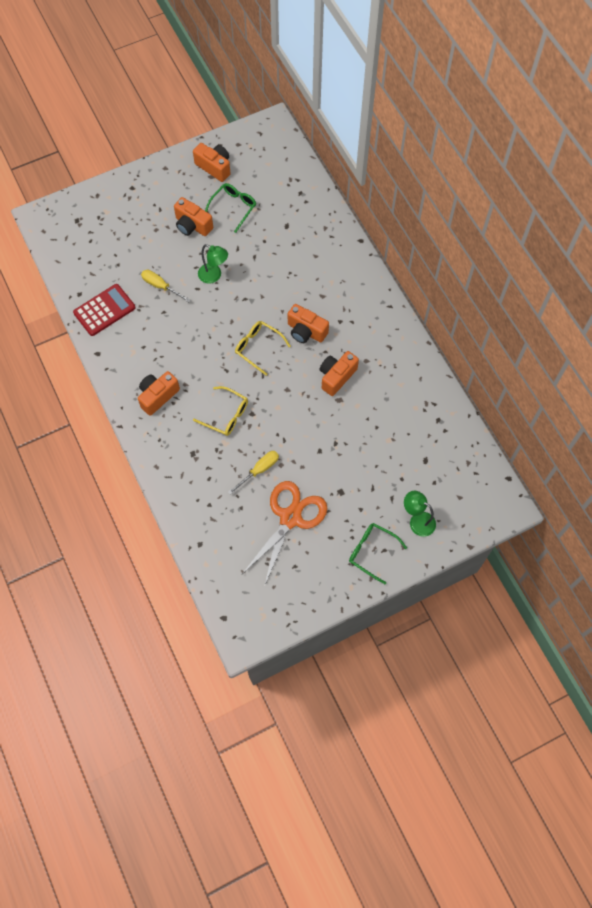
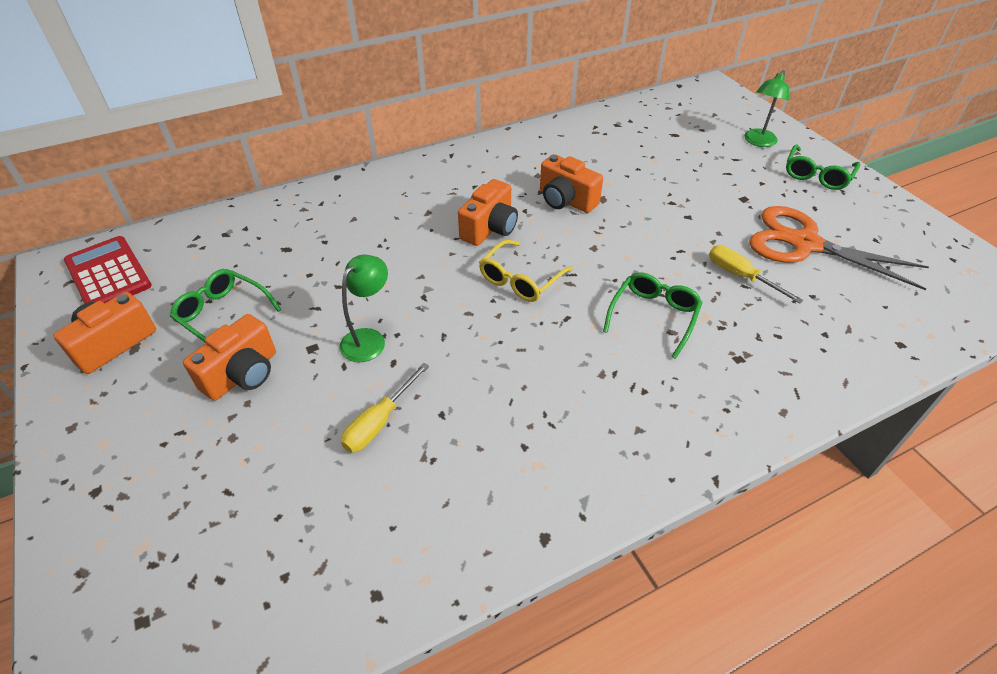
camera: 90 degrees left, 20 degrees down
(104, 310) = (429, 530): red calculator -> red calculator (108, 274)
(158, 396) = (634, 415): orange camera -> none
(226, 415) = (653, 316): yellow glasses -> green glasses

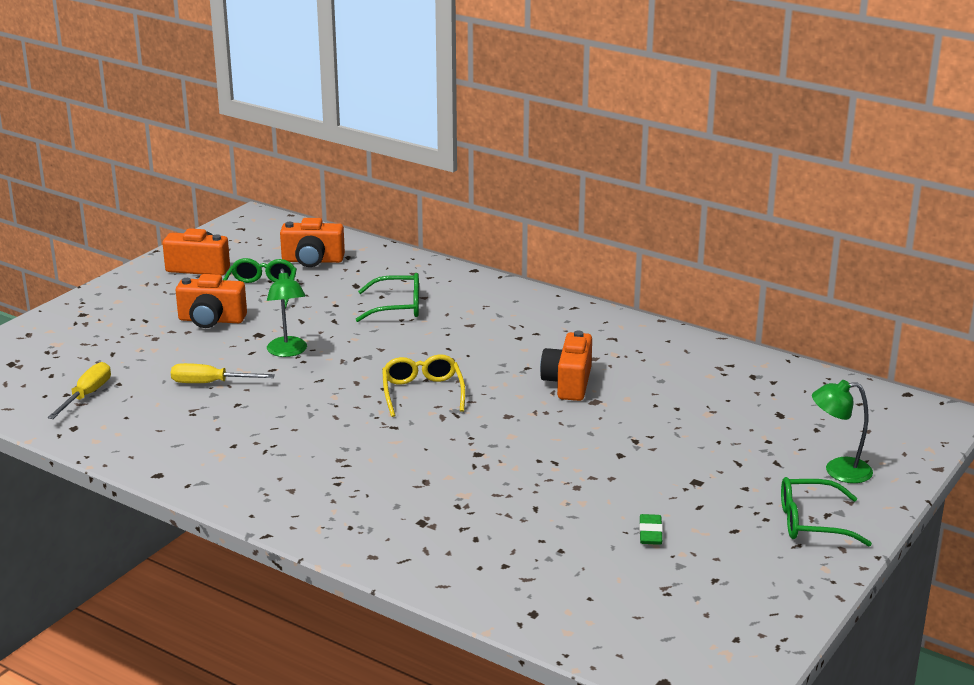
camera: 60 degrees right, 20 degrees down
(108, 274) = (262, 237): red calculator -> none
(369, 338) = (288, 352): green lamp -> green lamp turned 75 degrees clockwise
(490, 228) = (479, 359): orange camera -> orange camera (312, 260)
(520, 279) = (422, 392): yellow glasses -> yellow glasses turned 75 degrees clockwise
(653, 316) = (438, 468): green glasses -> green glasses (397, 307)
(740, 276) = (548, 503): yellow screwdriver -> yellow screwdriver (86, 395)
(805, 244) = (650, 533): orange scissors -> green eraser

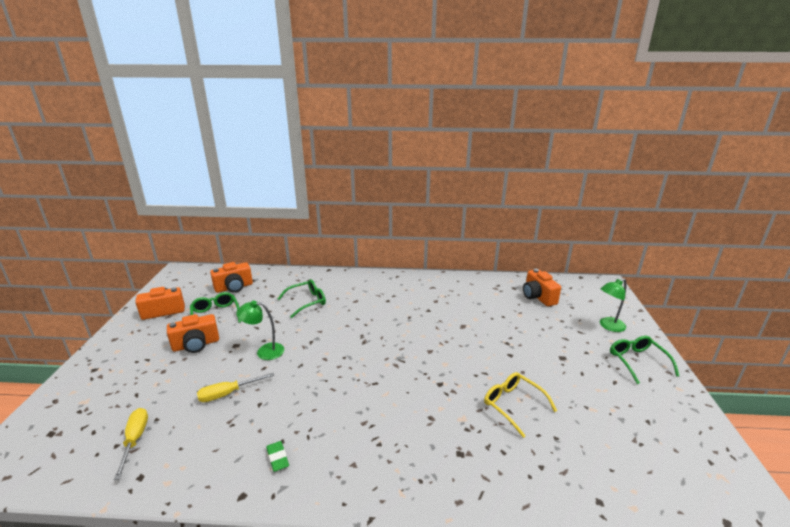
camera: 30 degrees left, 0 degrees up
(288, 352) = (264, 351): green lamp -> green lamp turned 135 degrees clockwise
(422, 392) = (369, 352): yellow glasses -> yellow glasses (513, 405)
(568, 383) = (439, 319): orange camera -> orange camera (538, 297)
(650, 533) = (582, 402): green eraser -> green eraser (278, 458)
(811, 522) = (637, 361): green glasses -> green glasses turned 105 degrees clockwise

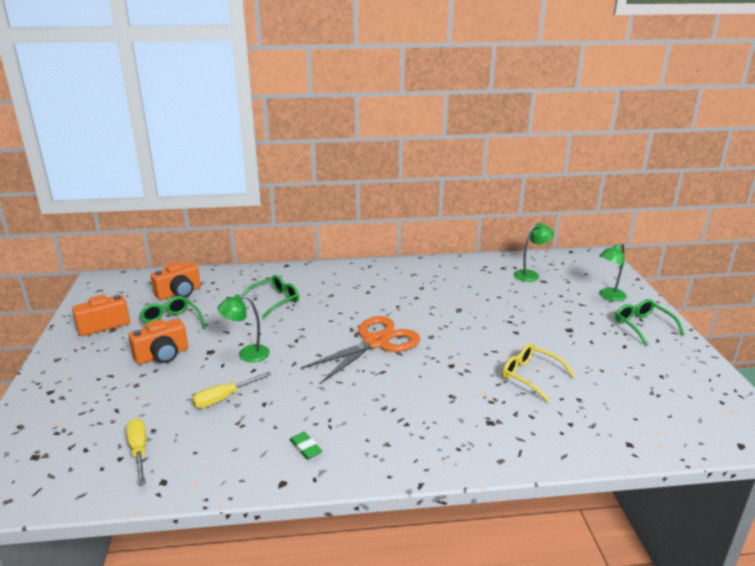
camera: 10 degrees left, 0 degrees up
(378, 352) = (376, 342): none -> orange scissors
(538, 297) = (530, 275): orange camera -> green lamp

